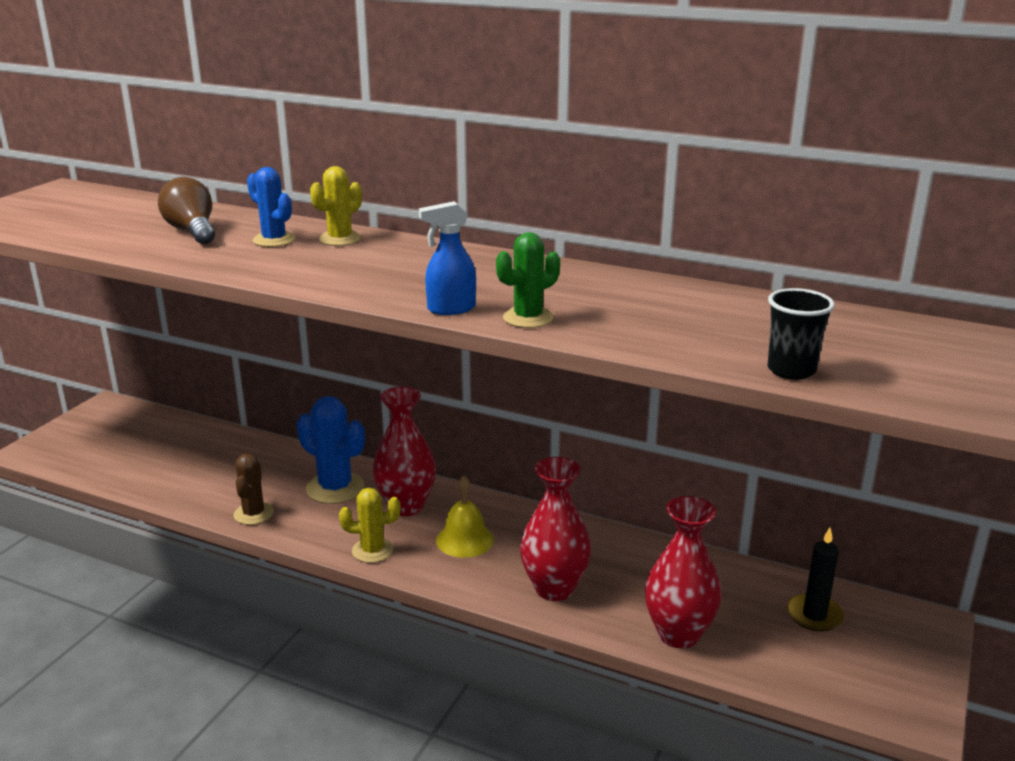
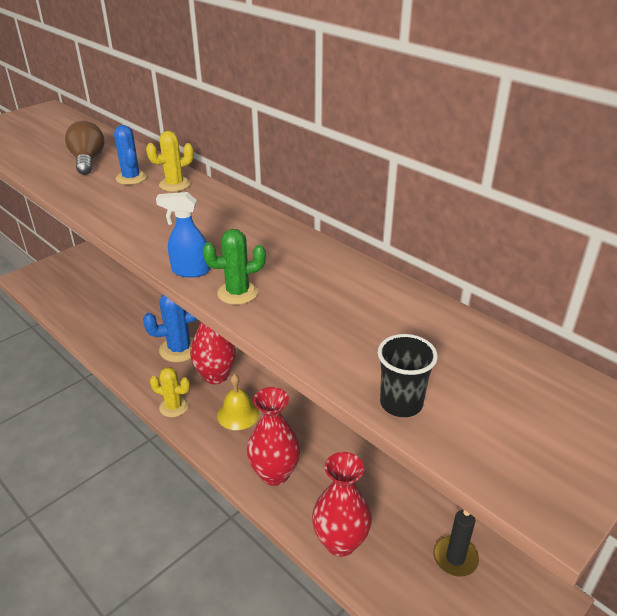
camera: 20 degrees right, 10 degrees up
(253, 514) = (119, 357): brown cactus -> none
(335, 488) = (179, 349): blue cactus -> blue cactus turned 75 degrees counterclockwise

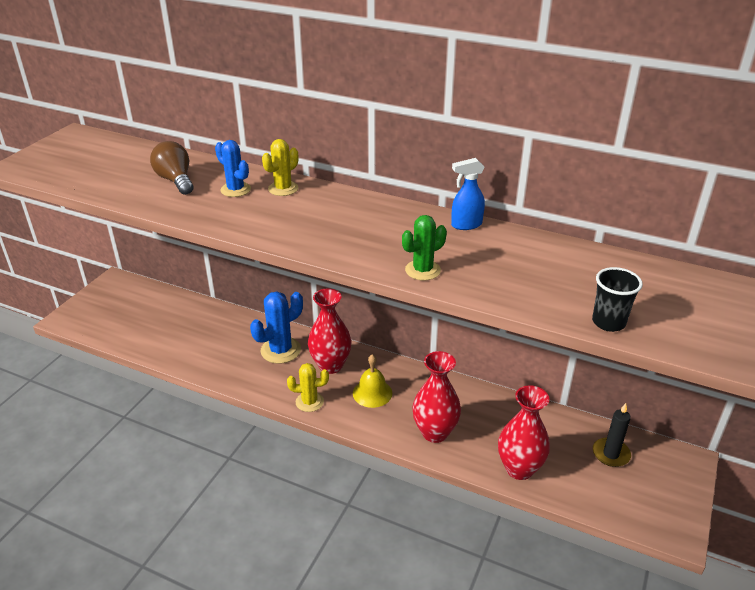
camera: 20 degrees left, 0 degrees up
(190, 271) = (367, 261): blue spray bottle -> blue spray bottle (466, 225)

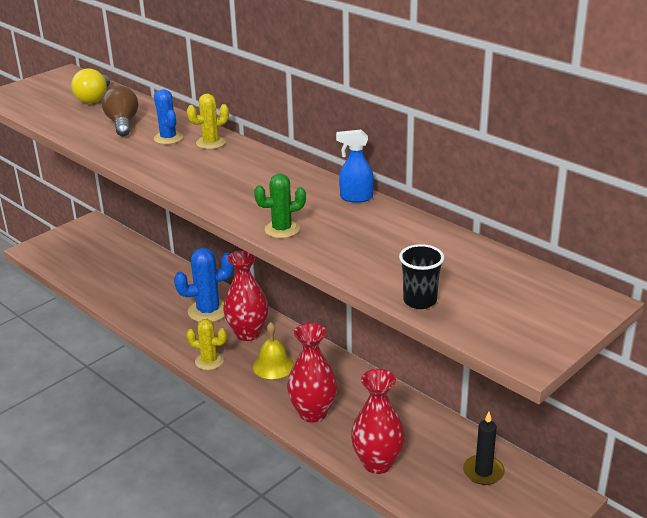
camera: 20 degrees right, 5 degrees down
(125, 157) = (94, 98): none -> yellow light bulb

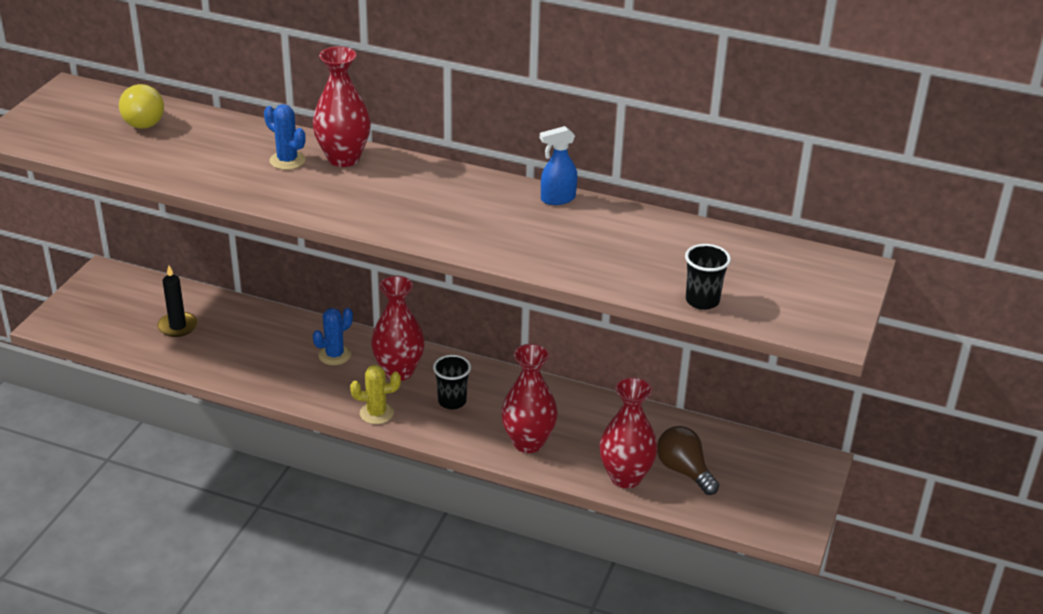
camera: 25 degrees left, 5 degrees up
(122, 123) = (213, 150): brown light bulb -> brown light bulb (684, 471)
(208, 311) = (334, 355): blue cactus -> blue cactus, size x0.65
(211, 143) = (343, 158): yellow cactus -> red vase
(273, 365) = (452, 401): yellow bell -> black cup
(282, 229) = (510, 251): green cactus -> none
(483, 472) = (730, 459): black candle -> black candle (177, 326)

